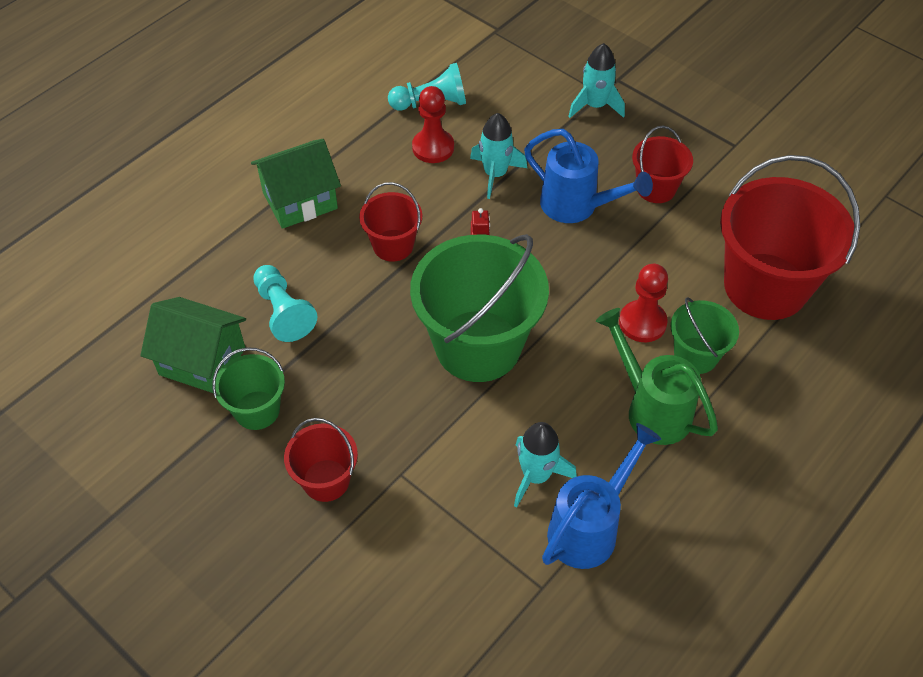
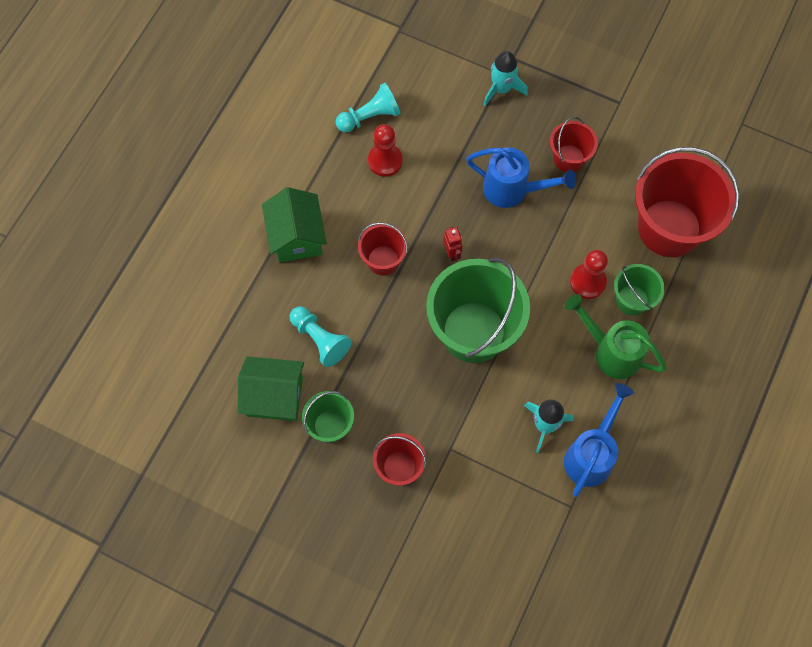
camera: 15 degrees left, 15 degrees up
(300, 200) = (296, 237): green house -> green house turned 60 degrees counterclockwise
(495, 174) = (442, 175): turquoise rocket -> none

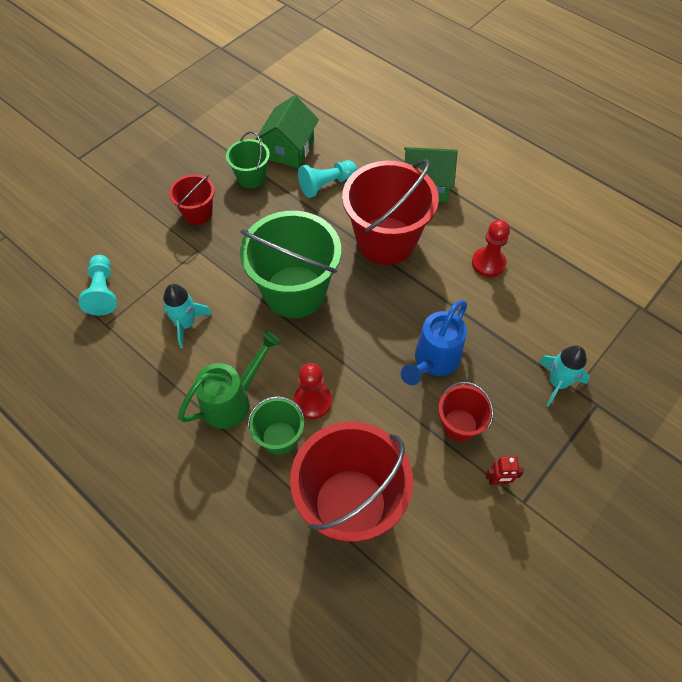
camera: 105 degrees right, 10 degrees down
(369, 117) = (539, 261): turquoise pawn -> turquoise pawn (103, 292)
(383, 260) = (386, 241): red bucket -> red bucket, size x1.98
(452, 253) = (378, 293): red robot -> red robot (498, 481)
(591, 455) = (142, 353): blue watering can -> none

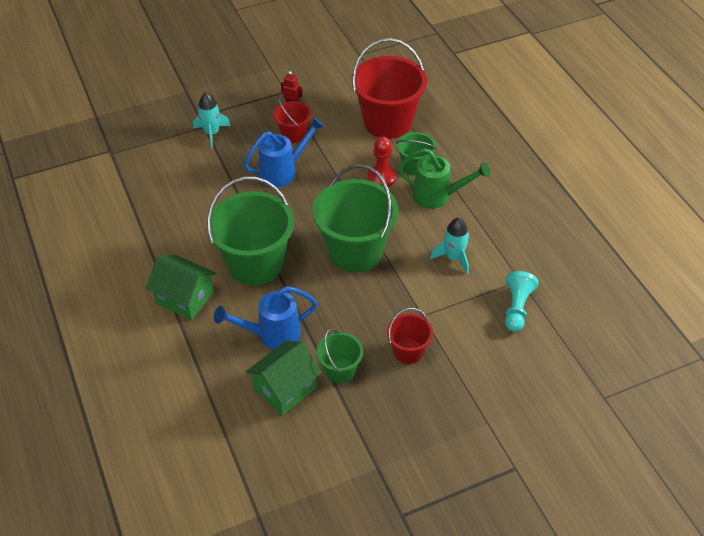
camera: 155 degrees left, 10 degrees down
(232, 401) = (437, 196): green watering can -> green watering can turned 150 degrees counterclockwise
(326, 184) = (272, 334): turquoise pawn -> blue watering can
(386, 241) = (255, 264): red bucket -> green bucket
(488, 263) = (189, 217): red pawn -> none

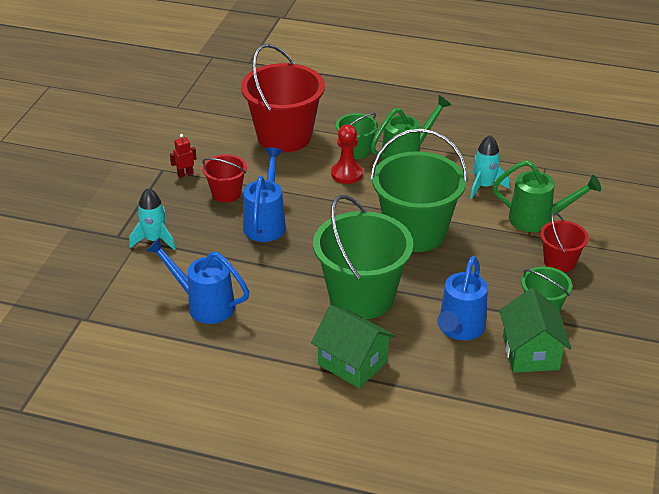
camera: 50 degrees left, 10 degrees down
(173, 194) = (204, 305): none -> blue watering can
(185, 298) = (353, 363): green house -> green house turned 60 degrees clockwise
(446, 311) = (537, 219): none -> green watering can
(516, 308) = (572, 184): turquoise pawn -> none

